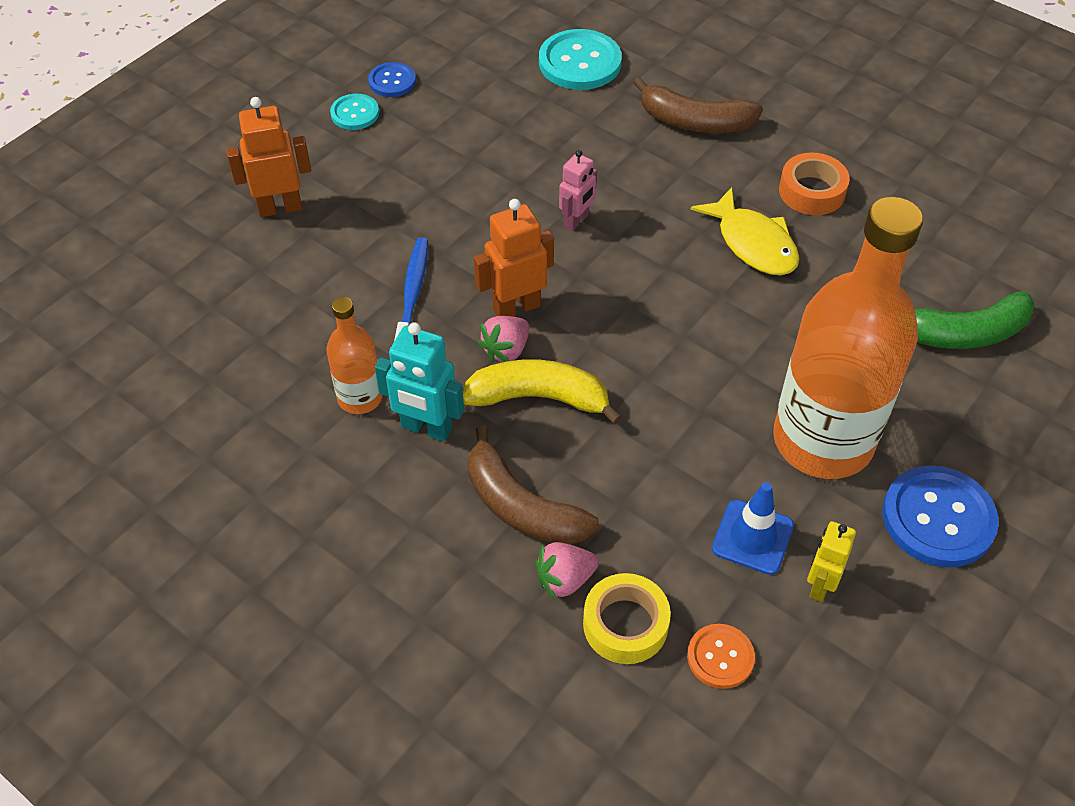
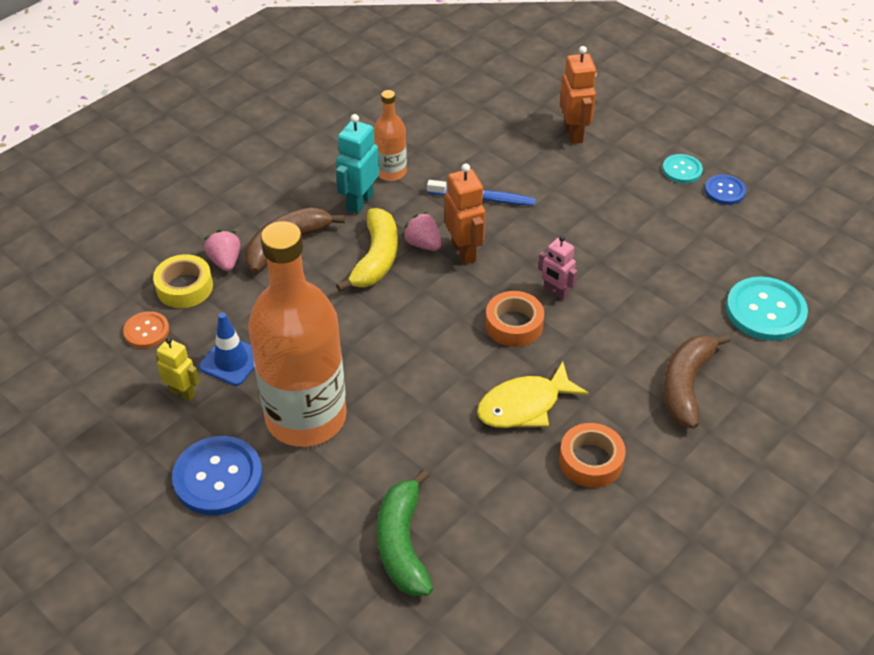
camera: 95 degrees right, 5 degrees down
(634, 256) = (514, 325): none -> orange tape

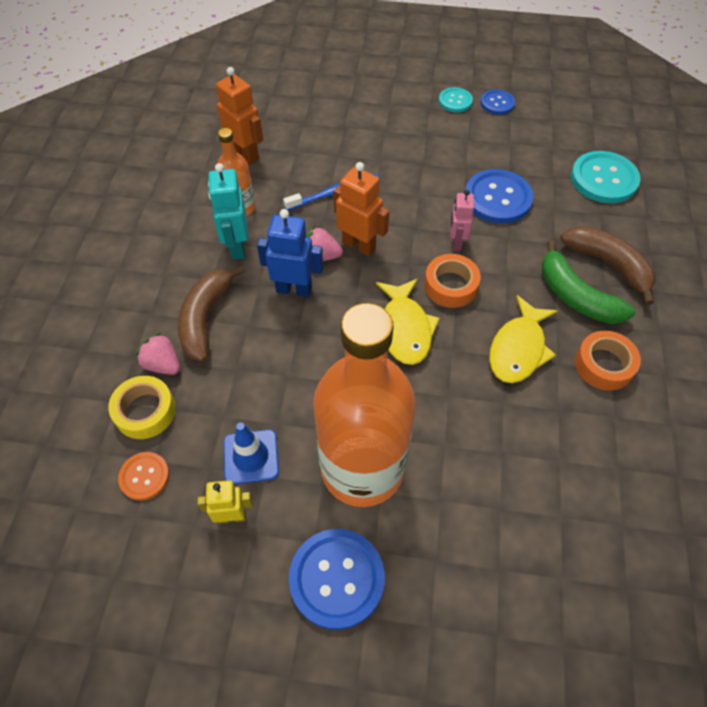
camera: 35 degrees left, 10 degrees up
(376, 258) = (294, 289): yellow banana -> blue robot
(403, 544) = (540, 531): green banana -> green banana (576, 296)
(440, 337) = (405, 329): none -> yellow fish
(555, 292) = (456, 242): pink robot -> pink robot turned 90 degrees clockwise
(574, 133) = (355, 108): orange robot -> orange robot (246, 154)
(634, 275) = (497, 198): none -> blue button
(686, 385) = (608, 265): brown banana -> brown banana turned 150 degrees clockwise

